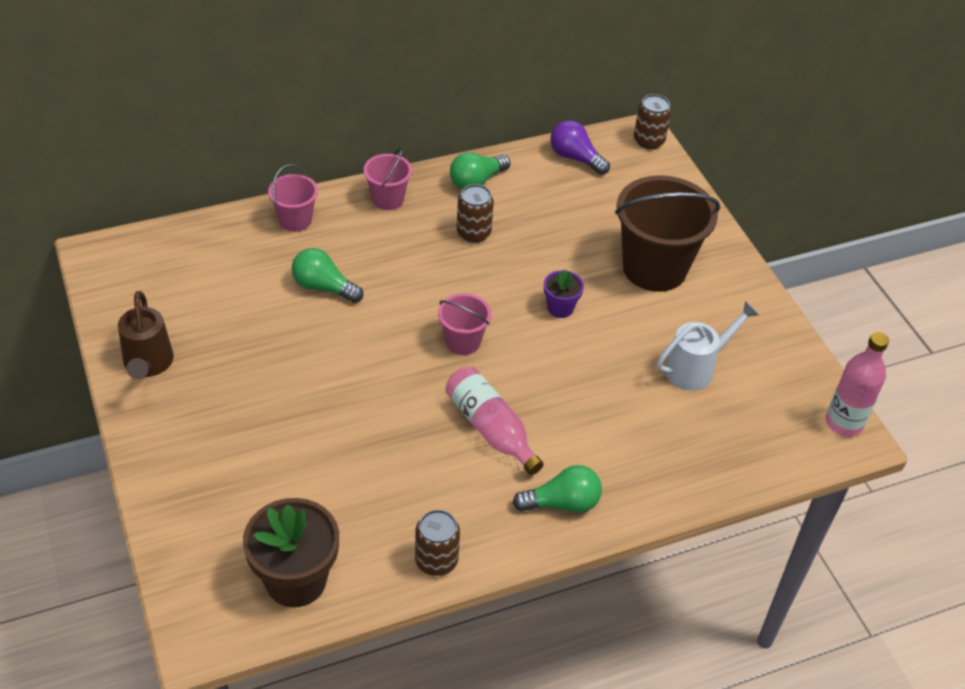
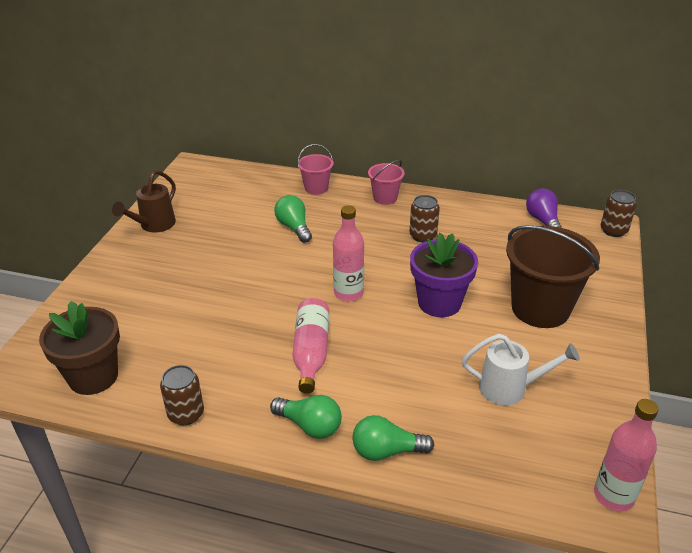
camera: 40 degrees right, 10 degrees down
(463, 342) = (348, 293): pink bucket -> pink bottle
(476, 181) = (455, 209): green light bulb -> green light bulb (386, 451)
(560, 308) = (439, 303): purple flower pot -> purple flower pot, size x1.92

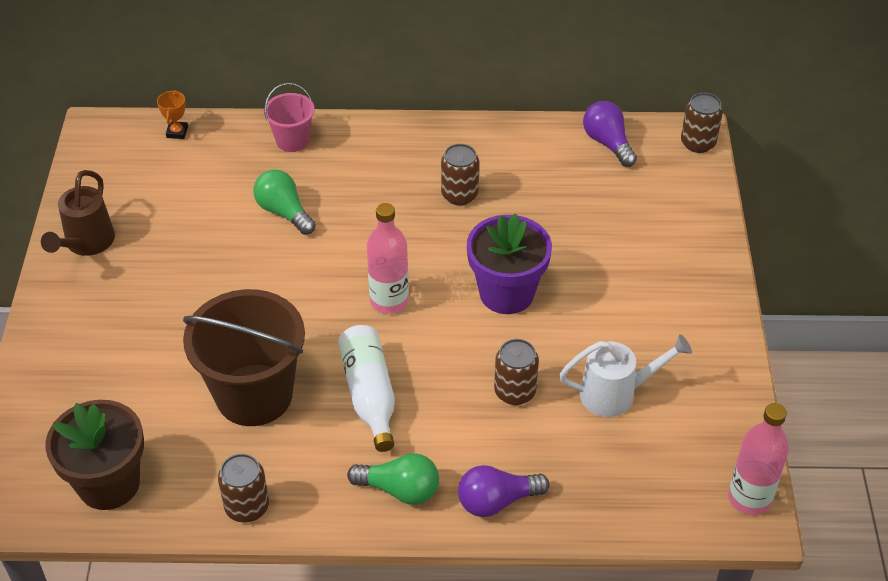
camera: 15 degrees left, 10 degrees up
(242, 173) = (177, 132): none -> orange trophy
(311, 352) = (369, 395): pink bottle -> white bottle
(385, 198) = (392, 141): pink bucket -> none
(386, 451) = (496, 501): green light bulb -> purple light bulb
(426, 371) = (515, 391): none -> brown can
(540, 308) = (629, 278): brown bucket -> brown bucket (254, 395)

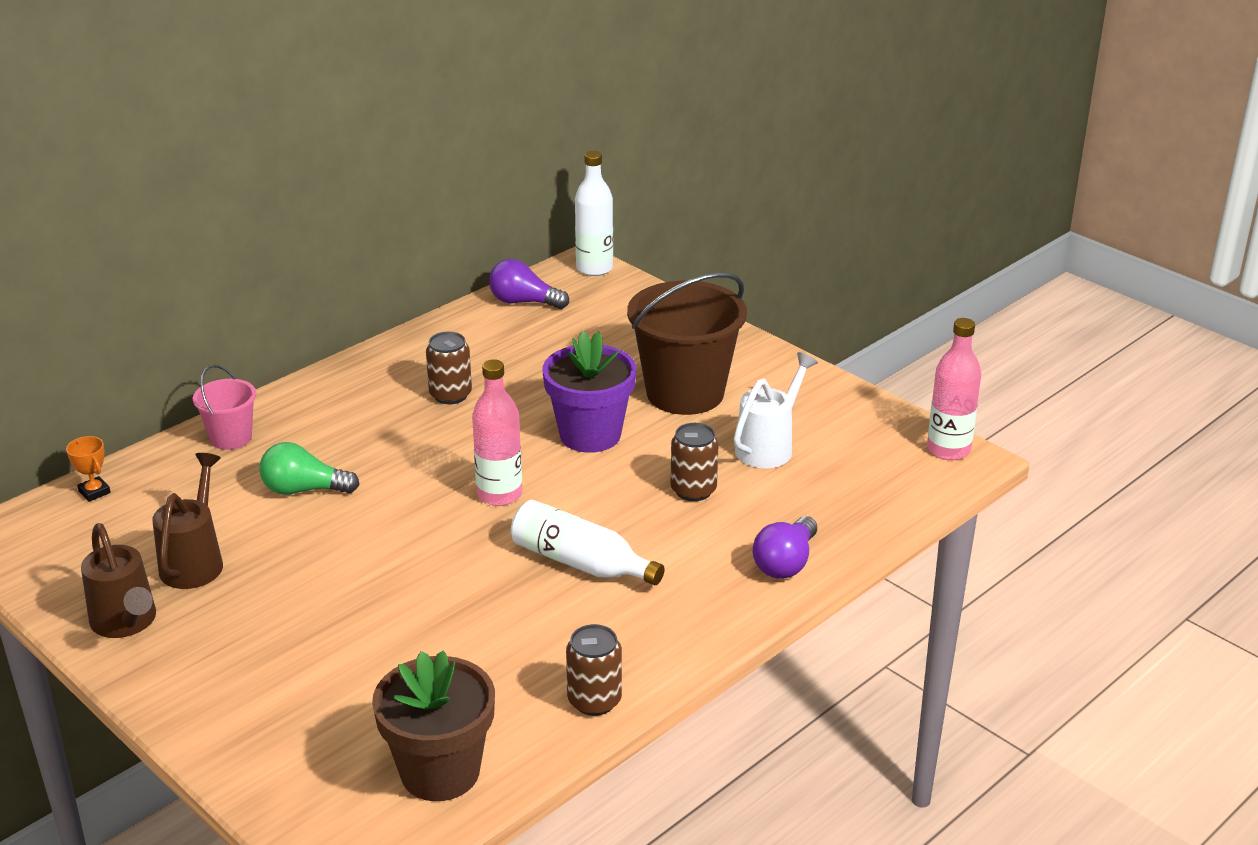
camera: 45 degrees left, 15 degrees down
(167, 224) = (195, 561): none -> brown watering can
(254, 395) = (479, 625): brown bucket -> brown bucket (685, 393)
(400, 490) = (702, 605): green light bulb -> none
(698, 143) = (594, 268): brown can -> white bottle

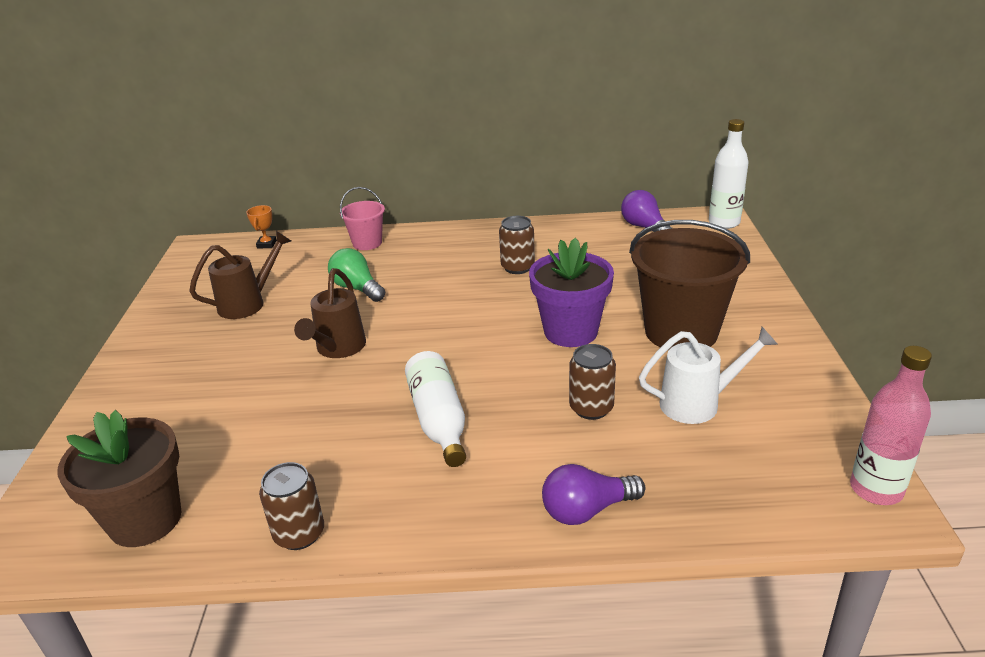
camera: 45 degrees right, 0 degrees up
(126, 623) = (170, 321): brown watering can -> brown watering can (338, 348)
(499, 494) = (456, 344): pink bottle -> none

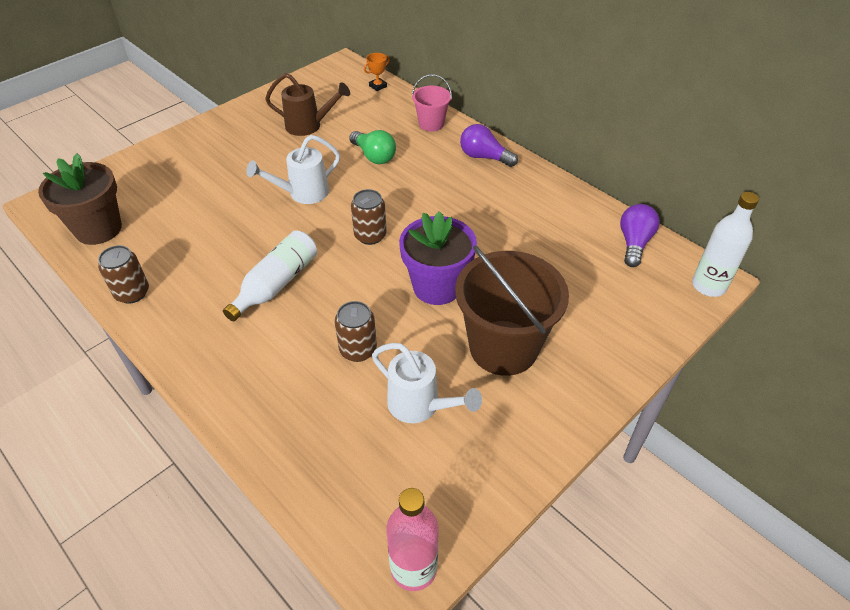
camera: 45 degrees right, 15 degrees up
(338, 348) = (303, 193): brown watering can -> white watering can
(357, 288) = (374, 156): green light bulb -> green light bulb turned 135 degrees clockwise
(517, 267) = (488, 210): brown can -> brown can (370, 235)
(586, 510) = (251, 407): purple light bulb -> purple light bulb (484, 157)

